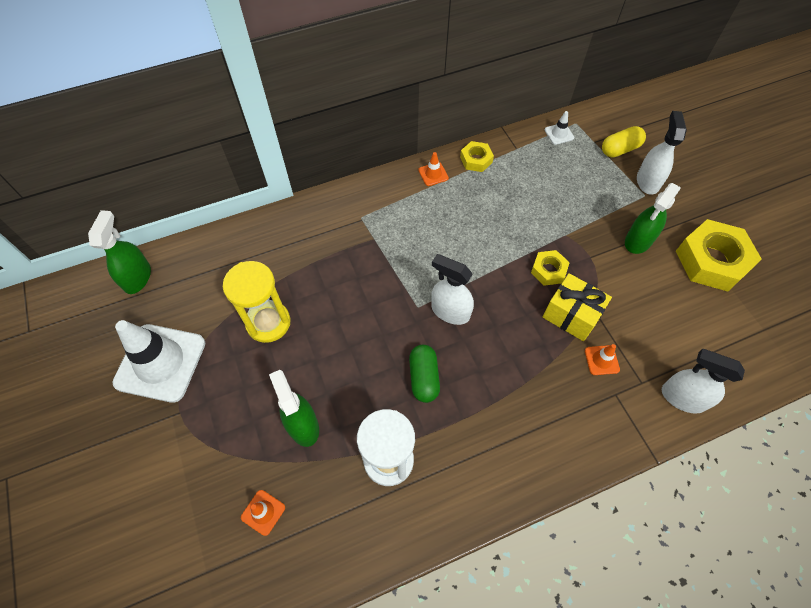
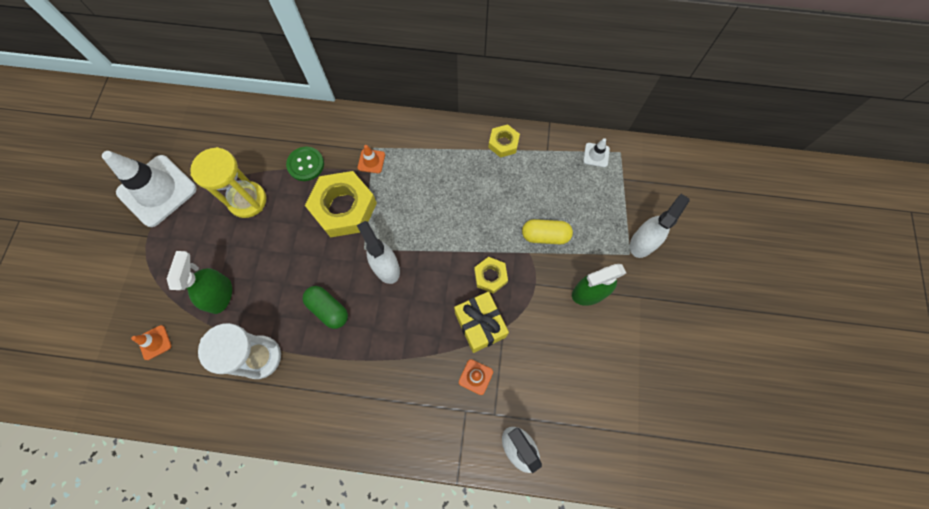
camera: 30 degrees right, 10 degrees up
(137, 277) = (182, 113): green spray bottle -> none
(305, 262) = (305, 164): none -> green button
(424, 378) = (328, 309): green capsule -> green capsule turned 75 degrees counterclockwise
(433, 174) = (457, 138): orange traffic cone -> orange traffic cone (371, 161)
(620, 149) = (641, 198): yellow capsule -> yellow capsule (545, 235)
(711, 261) = (641, 347): yellow nut -> yellow nut (344, 208)

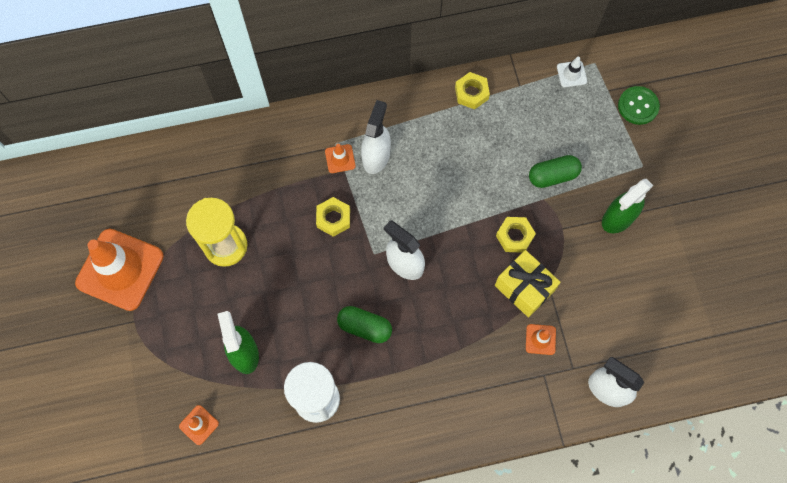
camera: 20 degrees left, 0 degrees up
(157, 191) = (120, 269): white traffic cone -> orange traffic cone
(305, 164) = (270, 186): green button -> green button (638, 106)
(344, 208) = (333, 218): yellow nut -> yellow nut, size x0.51
(545, 235) = (553, 176): yellow capsule -> green capsule
(643, 242) = (651, 149): white spray bottle -> white spray bottle (376, 156)

